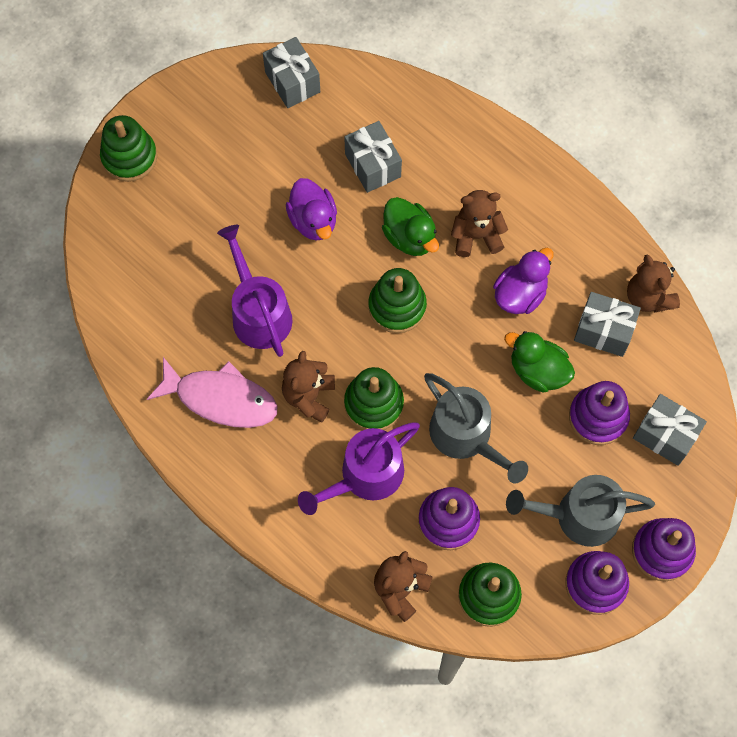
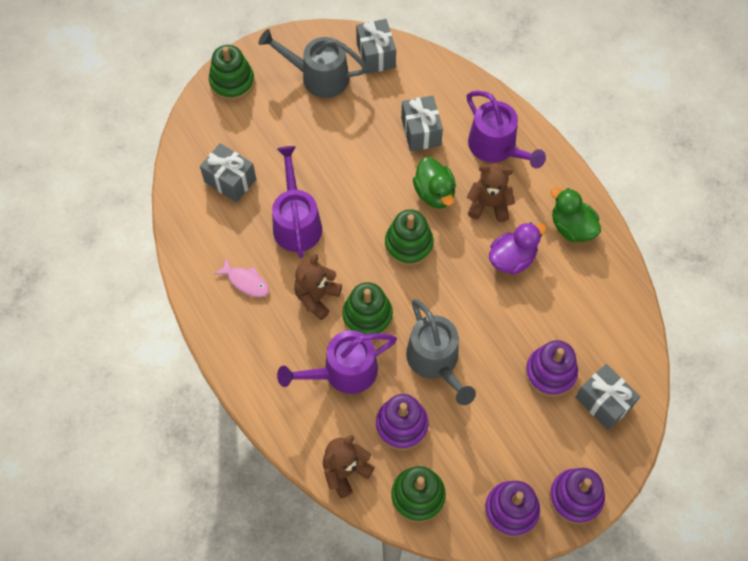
camera: 15 degrees right, 5 degrees down
(220, 399) = (246, 282): pink fish -> pink fish, size x0.54
(313, 221) = (361, 163): purple duck -> none
(466, 163) = (496, 147): none -> purple watering can
(538, 371) = (510, 323): green duck -> green duck (571, 227)
(578, 516) = (512, 450): grey watering can -> grey watering can (318, 77)
(603, 331) = (574, 305): grey gift -> grey gift (230, 180)
(648, 297) = (618, 287): brown teddy bear -> none

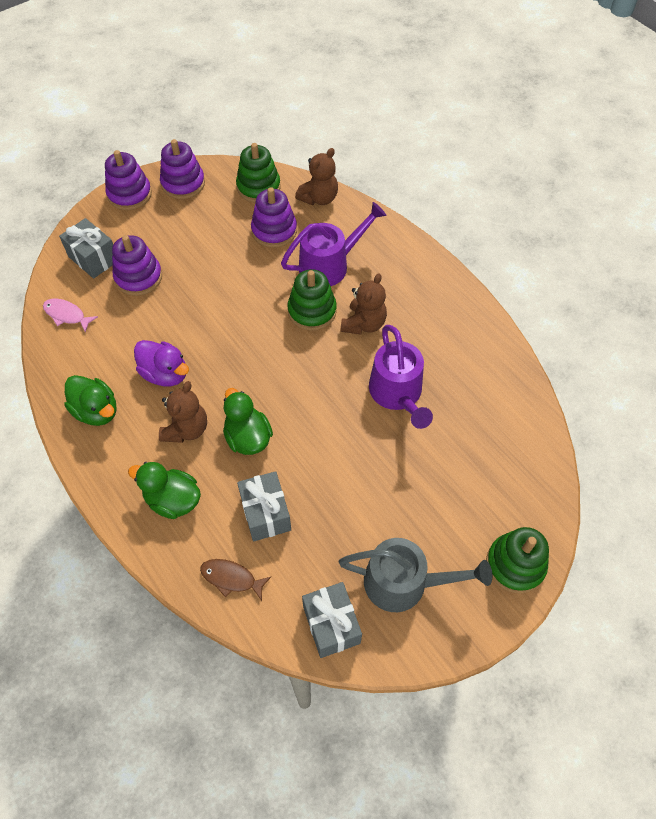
camera: 175 degrees right, 5 degrees down
(230, 180) = (481, 434): grey gift -> none
(246, 282) = (437, 332): pink fish -> pink fish (67, 315)
(408, 244) = (275, 380): green stacking toy -> none
(436, 361) = (245, 279): grey watering can -> none
(448, 89) = (231, 578): none -> brown fish
(489, 205) = (186, 429): brown teddy bear -> brown teddy bear turned 75 degrees counterclockwise
(496, 147) = (173, 500): purple watering can -> green duck
(512, 259) = (165, 374): purple duck -> purple duck turned 105 degrees counterclockwise

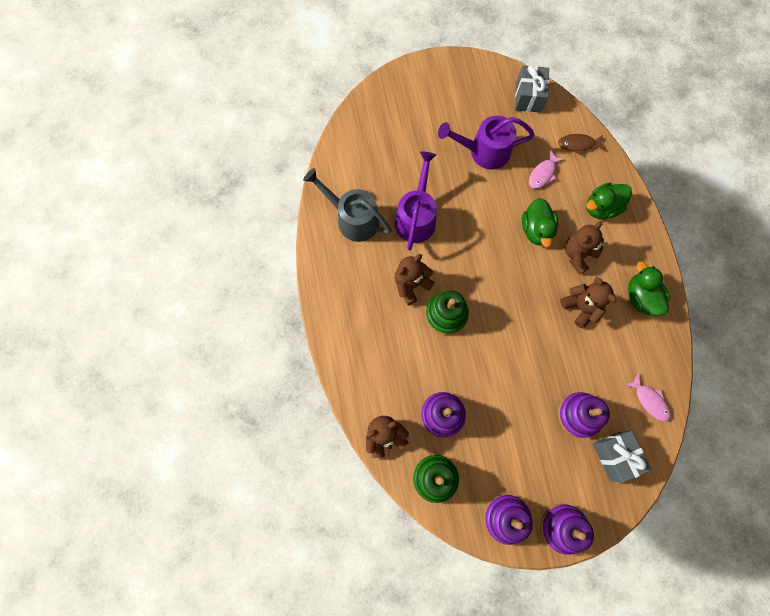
camera: 155 degrees left, 15 degrees up
(165, 374) = (581, 307): purple duck -> brown teddy bear
(173, 500) = (601, 207): green duck -> green duck turned 105 degrees clockwise
(231, 578) = (578, 144): brown fish -> brown fish turned 135 degrees clockwise
(266, 513) = (543, 174): grey gift -> pink fish
(329, 265) = (411, 354): purple watering can -> purple watering can (484, 151)
(404, 583) = (475, 101): grey watering can -> grey watering can (353, 218)
(515, 564) = (405, 84): green stacking toy -> none

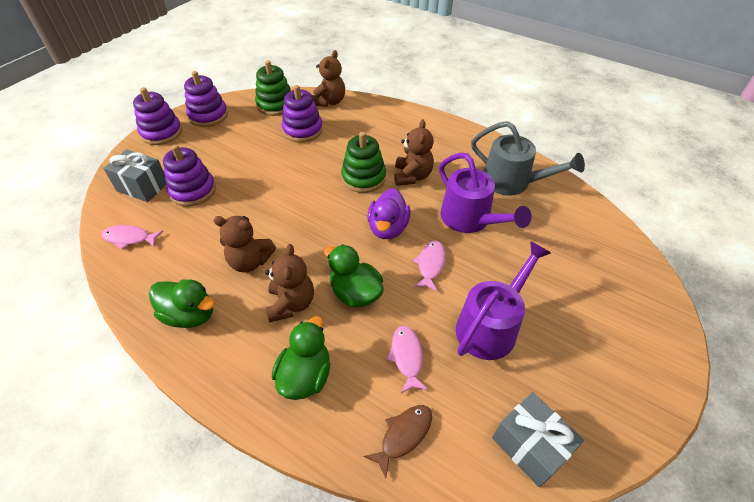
camera: 135 degrees right, 25 degrees down
(353, 218) = (512, 182): grey watering can -> grey watering can turned 45 degrees clockwise
(473, 256) = (388, 228): none -> purple duck
(476, 210) = (430, 264): none -> pink fish

